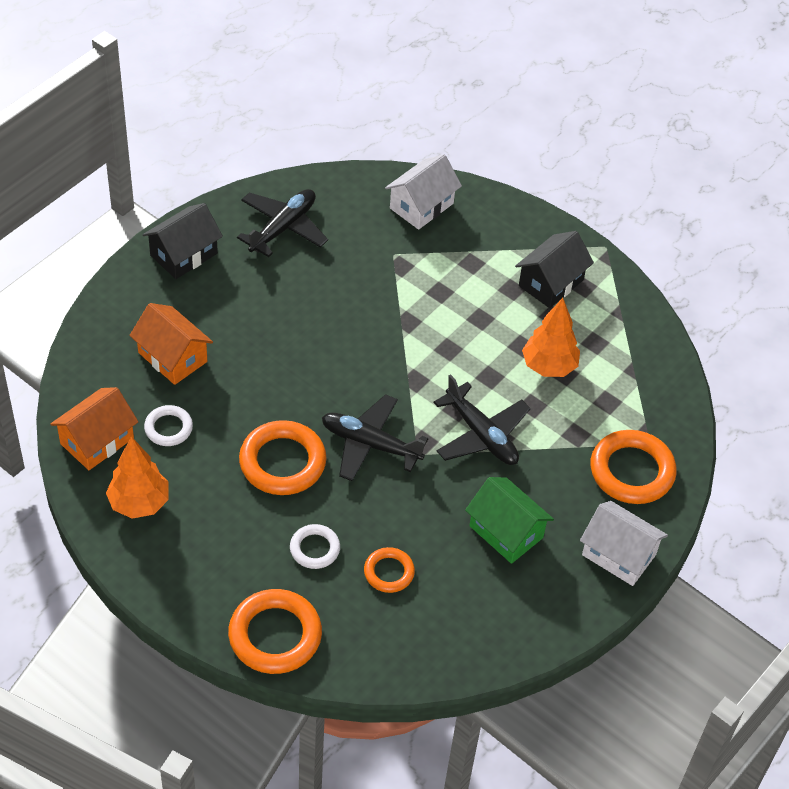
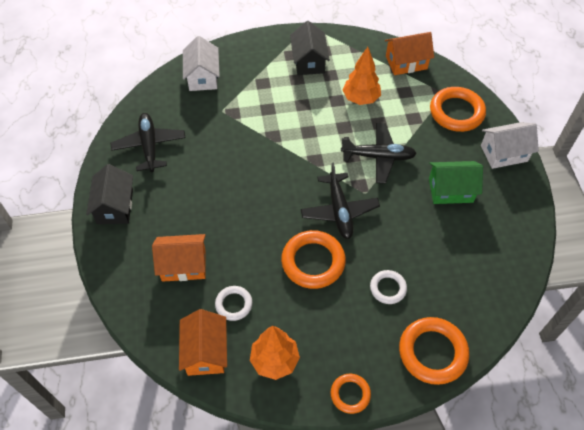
camera: 45 degrees left, 5 degrees up
(370, 444) = (339, 211): black plane -> black plane turned 75 degrees counterclockwise
(389, 572) = (434, 263): orange ring -> orange ring (350, 394)
(656, 375) = (406, 62): none -> orange house

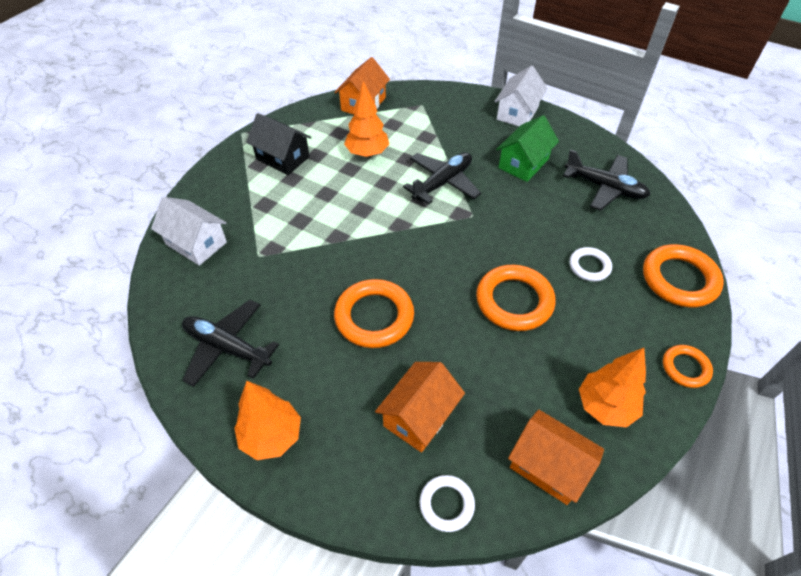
camera: 50 degrees left, 5 degrees down
(115, 206) = (272, 436): black house -> orange tree
(234, 304) = (509, 400): white ring -> white ring (446, 504)
(339, 211) = (474, 245): black plane -> black plane (604, 187)
(456, 112) = (449, 110): orange ring -> orange ring (374, 317)

